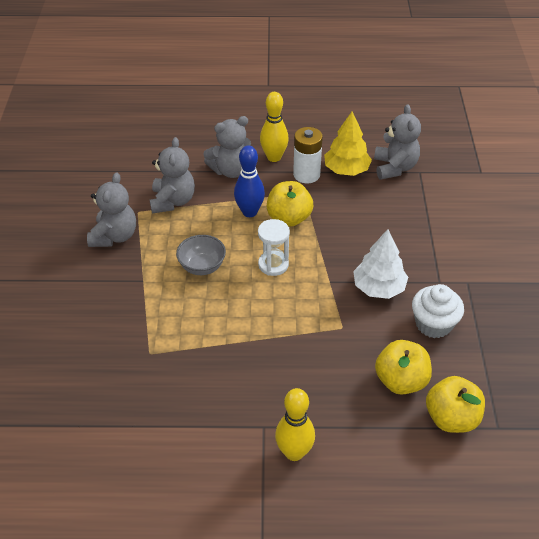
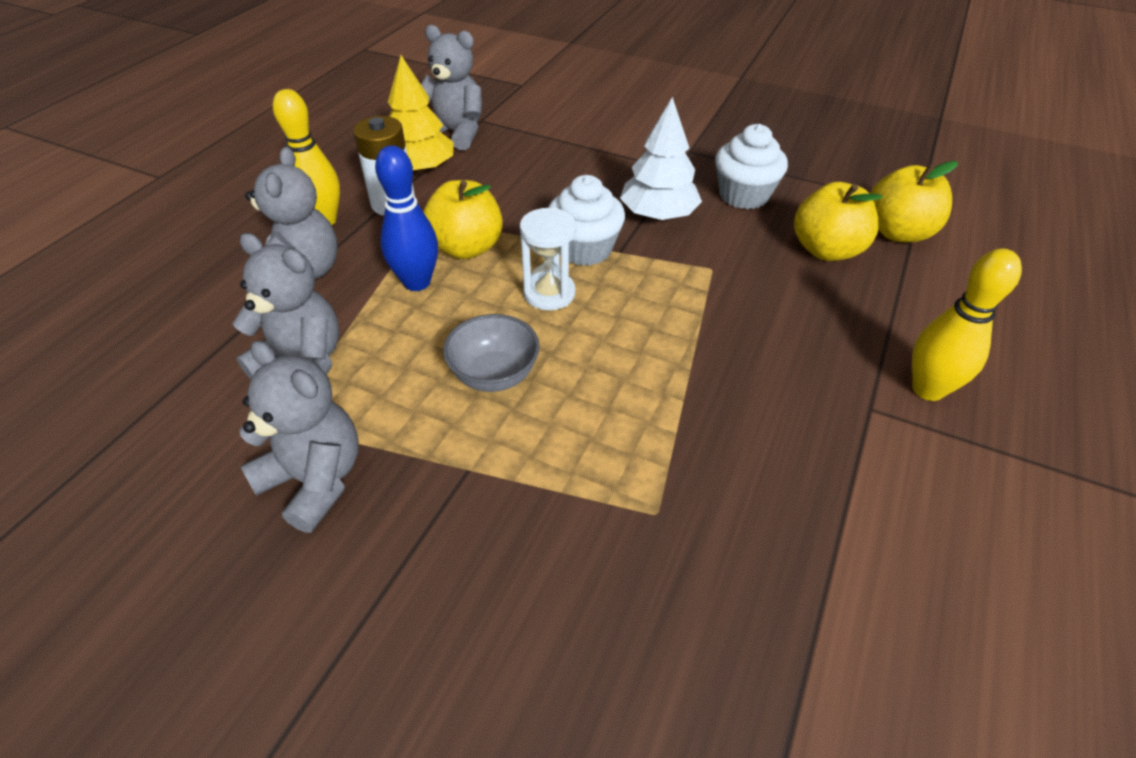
camera: 65 degrees left, 0 degrees up
(321, 266) = (584, 249): none -> white cupcake

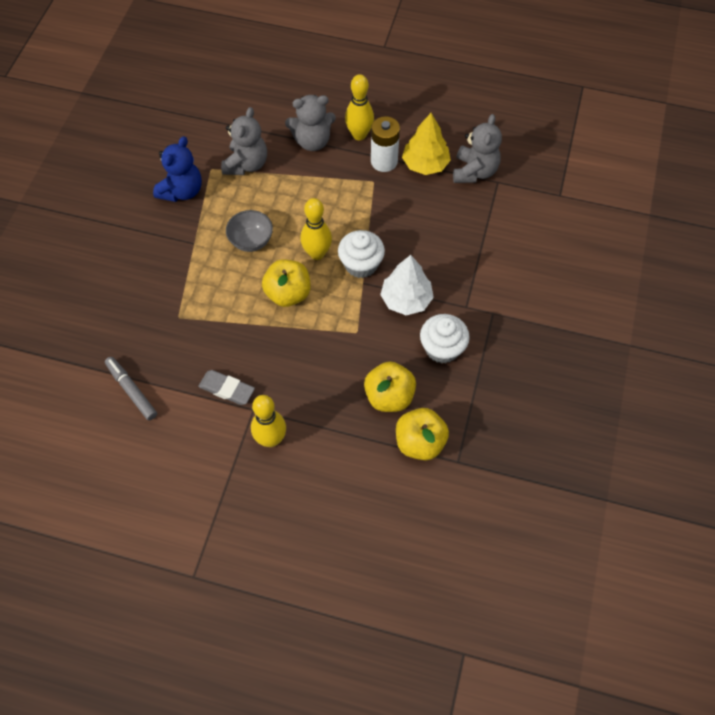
camera: 80 degrees right, 15 degrees up
(315, 480) = (182, 191): grey teddy bear -> blue teddy bear
(417, 282) = (314, 192): blue bowling pin -> none
(466, 248) = (349, 207): yellow apple -> yellow apple (288, 294)
(549, 293) = (317, 253): white hourglass -> yellow bowling pin
(832, 443) = (227, 389): none -> grey eraser
(852, 624) = (132, 390): none -> grey marker

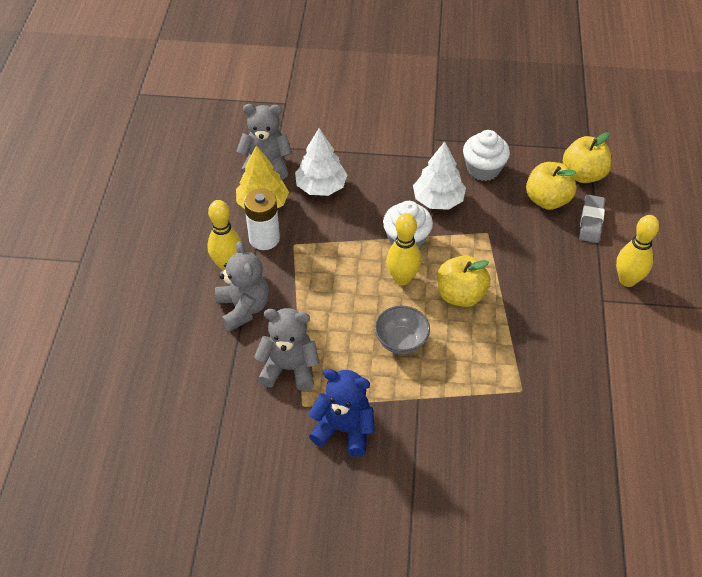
camera: 100 degrees left, 10 degrees down
(132, 390) = (627, 413): grey marker -> none
(227, 389) = (590, 326): grey eraser -> grey eraser (591, 221)
(439, 209) = (321, 187): none -> white tree

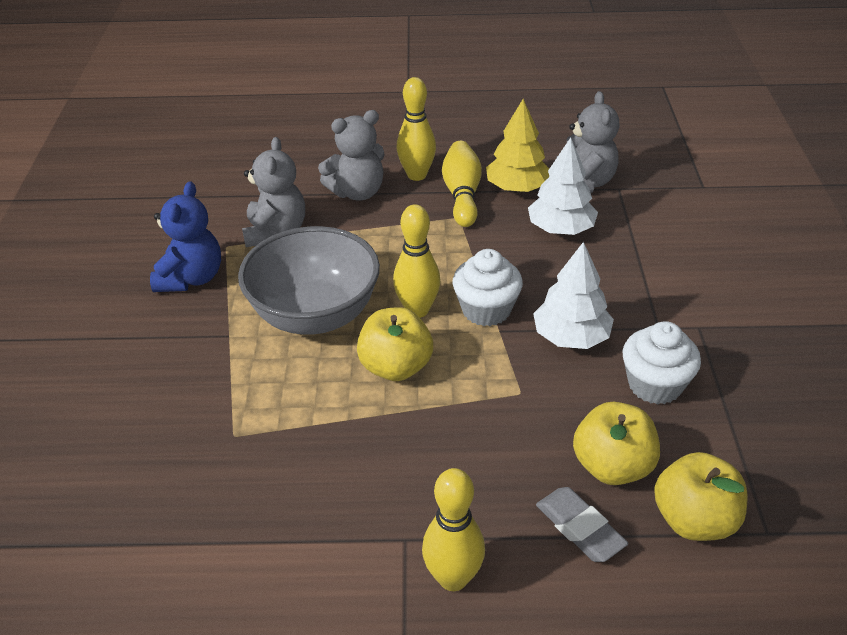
camera: 85 degrees right, 10 degrees down
(264, 238) = (462, 195): white battery -> yellow bowling pin
(401, 341) = (315, 315): grey bowl -> grey bowl, size x1.93
(591, 221) = (579, 528): grey eraser -> grey eraser turned 45 degrees clockwise

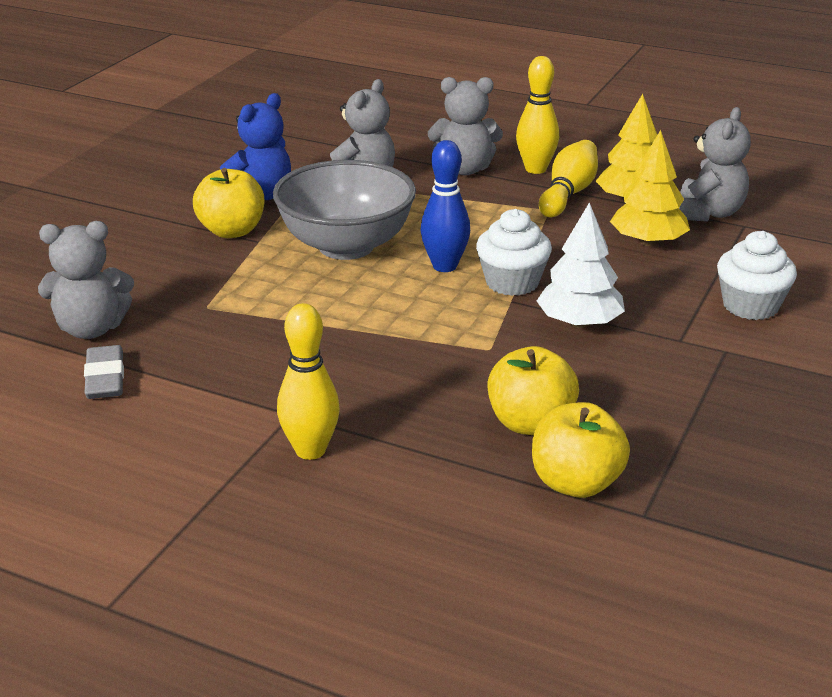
camera: 25 degrees right, 10 degrees down
(135, 507) = (91, 329): none -> grey teddy bear
(396, 367) = (387, 300): yellow apple -> yellow apple (232, 231)
(417, 310) = (444, 266): yellow bowling pin -> blue bowling pin
(561, 229) = (648, 242): white tree -> yellow tree
(579, 528) = (457, 454): grey eraser -> grey eraser (105, 378)
(655, 385) = (633, 379): white cupcake -> white cupcake (750, 306)

